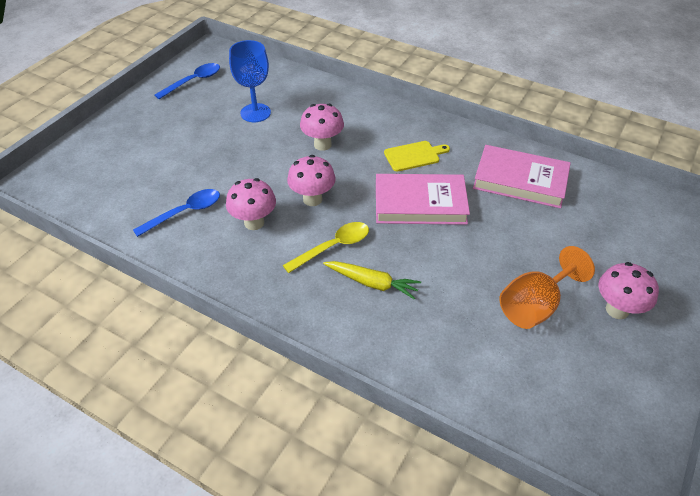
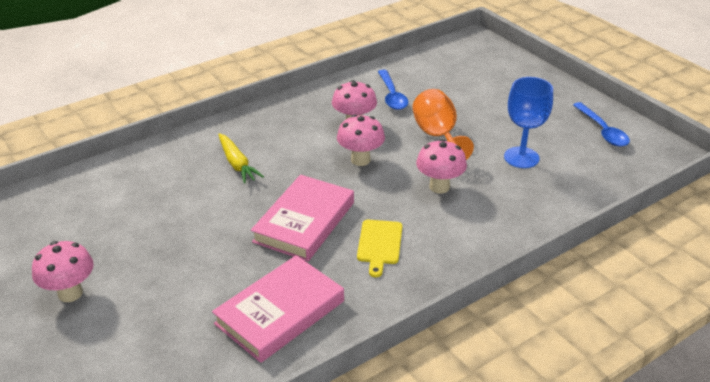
camera: 115 degrees right, 10 degrees down
(333, 247) = (293, 155): yellow spoon -> none
(372, 283) = (237, 164): yellow carrot -> yellow carrot turned 75 degrees counterclockwise
(534, 305) = (128, 243): orange goblet -> orange goblet (437, 136)

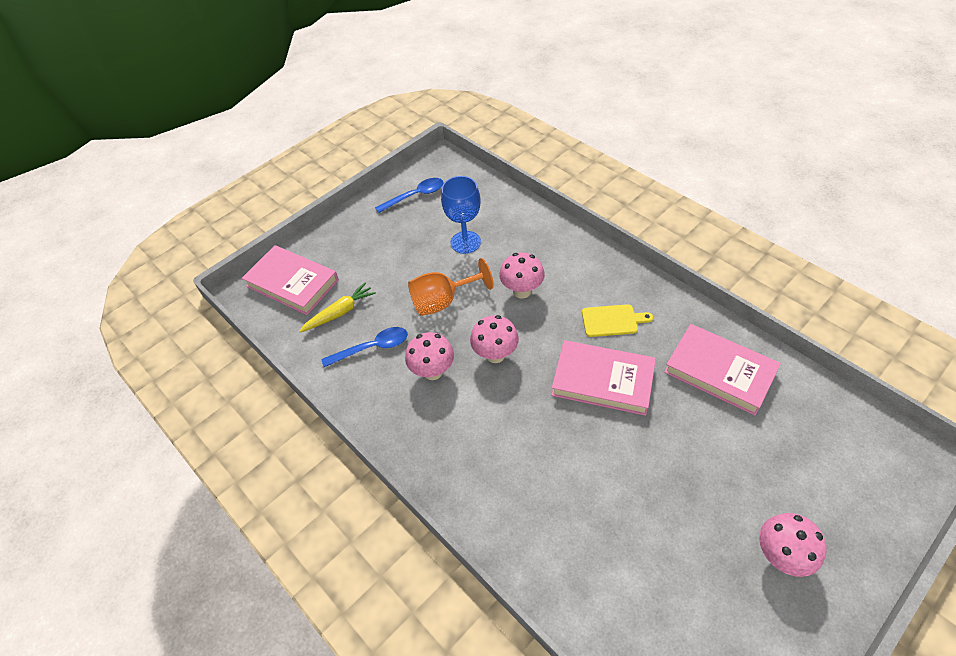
camera: 95 degrees left, 15 degrees up
(237, 164) = (528, 465): yellow carrot -> yellow carrot (340, 312)
(480, 59) = (292, 283): none -> pink book

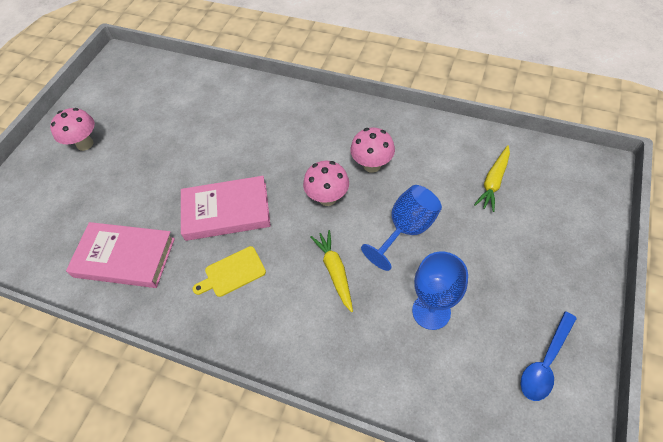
camera: 155 degrees right, 5 degrees up
(292, 283) = (567, 191): pink book -> none
(372, 348) = (437, 164): blue spoon -> none
(443, 301) = (406, 230): orange goblet -> blue goblet
(522, 291) = (335, 271): pink mushroom -> yellow carrot

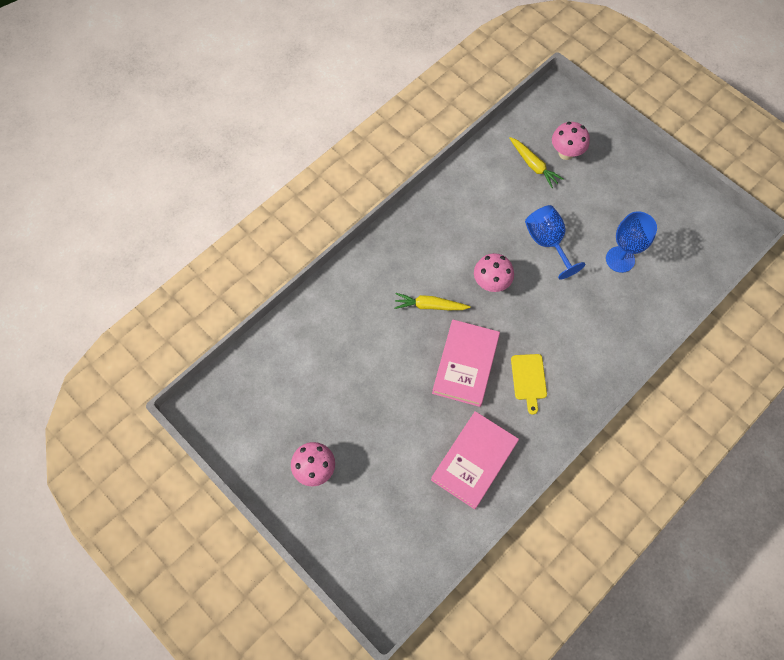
camera: 70 degrees left, 10 degrees up
(335, 271) = (561, 306): yellow carrot -> yellow carrot (430, 306)
(372, 165) = (474, 237): pink mushroom -> pink mushroom (566, 153)
(545, 362) = (681, 214): blue spoon -> none

